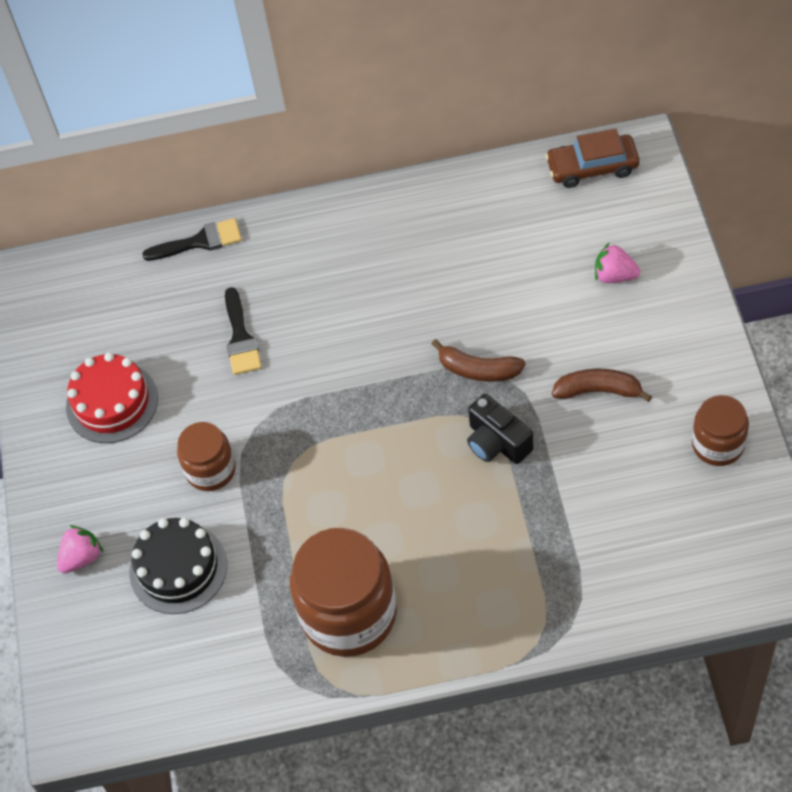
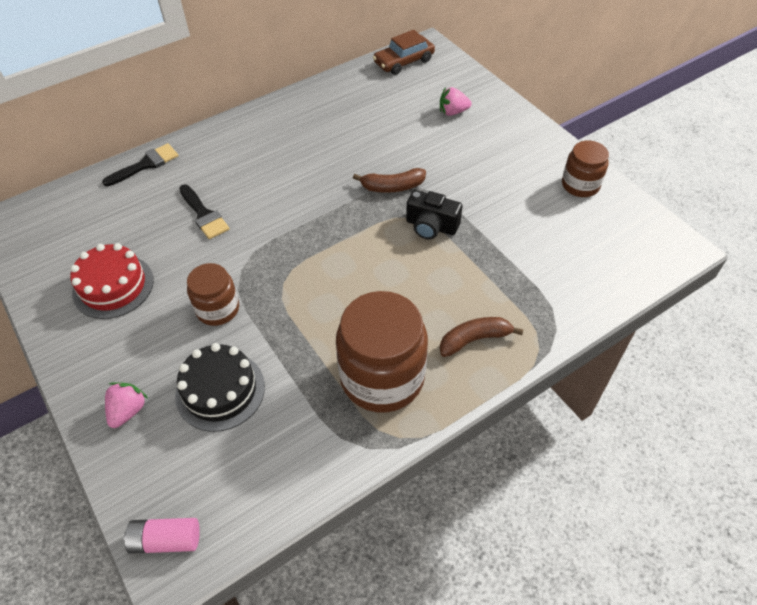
camera: 30 degrees left, 5 degrees down
(74, 703) = (166, 540): none -> pink battery
(598, 391) = (482, 176): brown banana -> brown banana (474, 339)

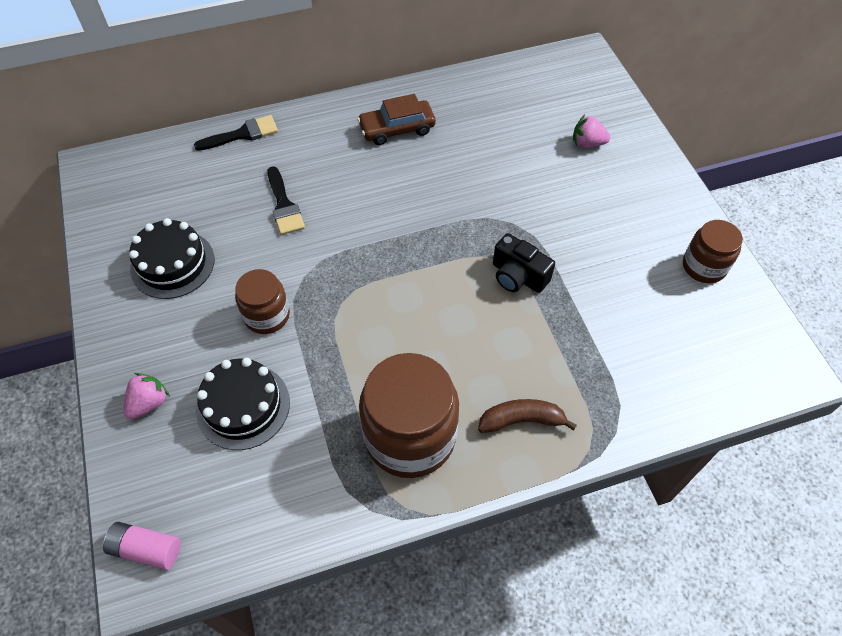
camera: 15 degrees right, 5 degrees up
(113, 286) = (172, 264): red cake -> black cake
(392, 187) = (491, 219): brown banana -> none
(403, 61) = (552, 69): brown car -> brown car (397, 129)

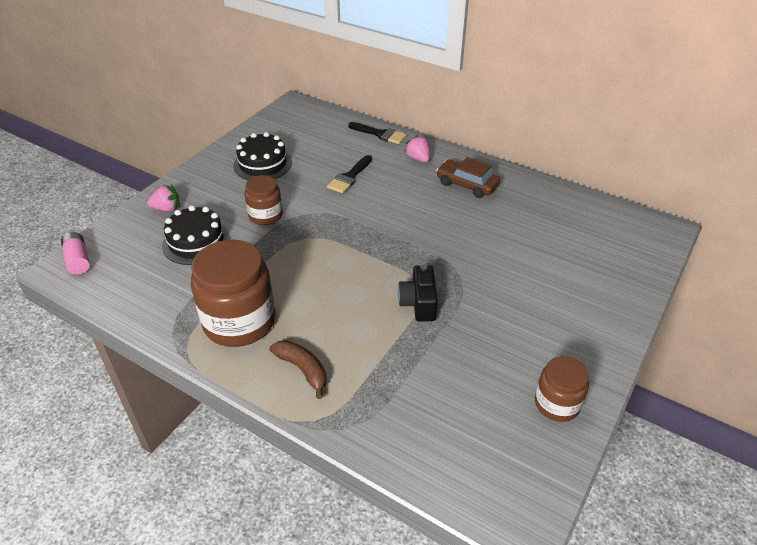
camera: 50 degrees right, 15 degrees down
(587, 143) = (583, 274): pink strawberry -> pink strawberry (418, 159)

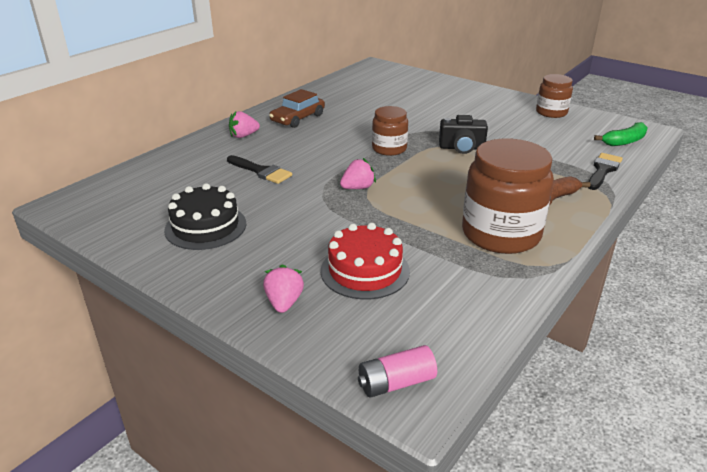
camera: 85 degrees left, 10 degrees down
(196, 242) = (365, 271): black cake -> red cake
(265, 215) = (320, 222): brown jar -> brown jar (389, 149)
(323, 232) = (358, 188): none -> pink strawberry
(380, 134) = (182, 152): black brush -> black brush (603, 170)
(472, 476) = (624, 141): none -> green banana

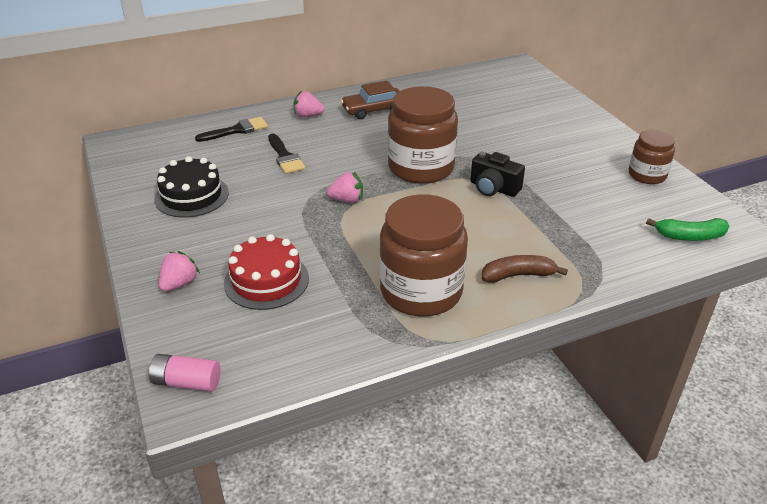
camera: 30 degrees right, 5 degrees up
(389, 149) = (421, 168): brown jar -> brown jar, size x1.78
(603, 170) = (616, 262): black brush -> black brush (237, 130)

